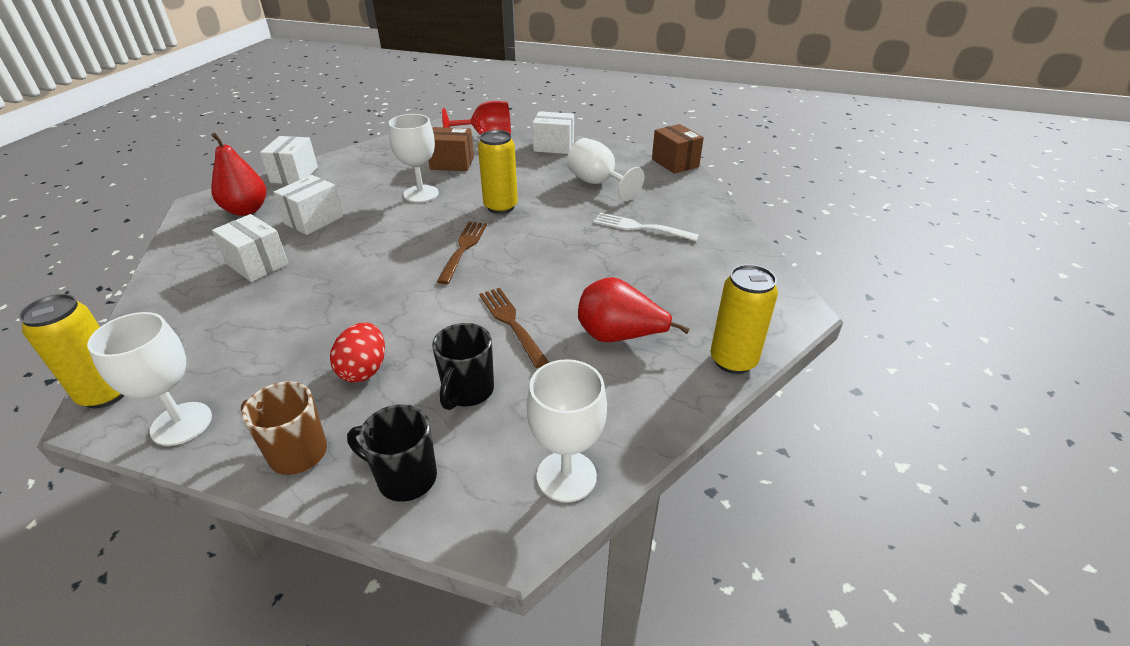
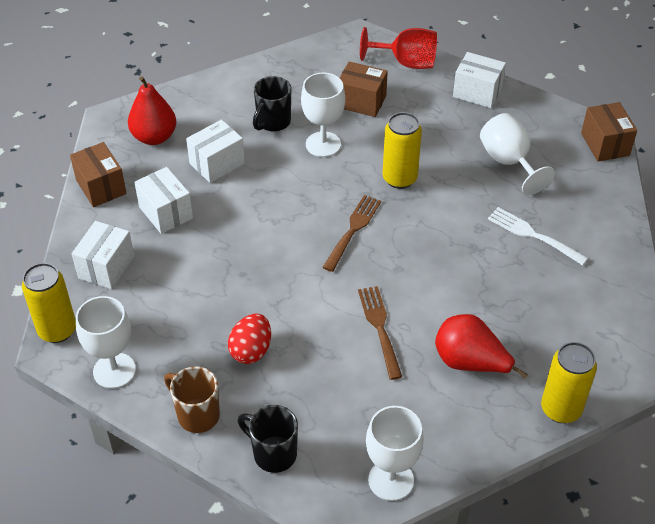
camera: 15 degrees right, 10 degrees up
(183, 254) = (101, 187): none -> brown box
(294, 175) = (199, 91): white box -> white box (106, 267)
(467, 392) = (330, 390): black mug -> black mug (273, 122)

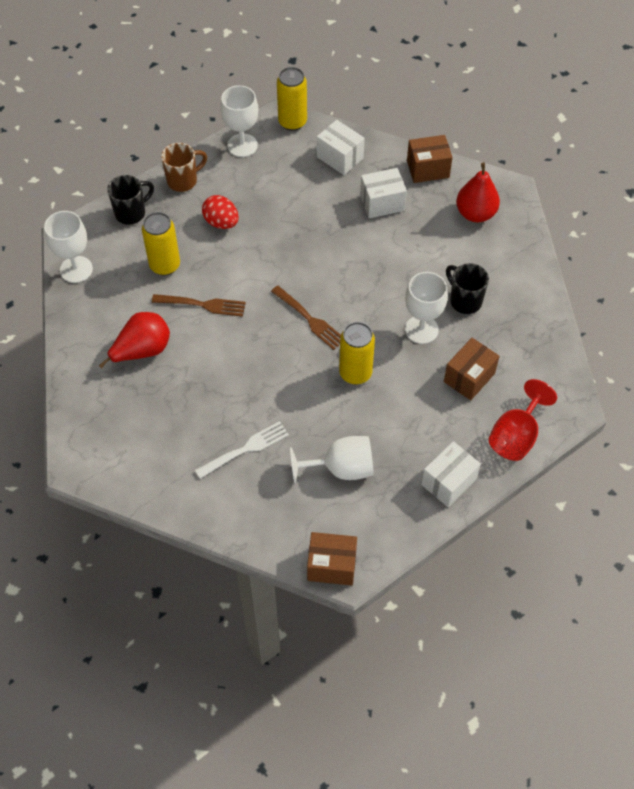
camera: 110 degrees right, 10 degrees up
(217, 163) = (426, 248): white box -> none
(561, 409) = (72, 392): yellow can -> yellow can (165, 265)

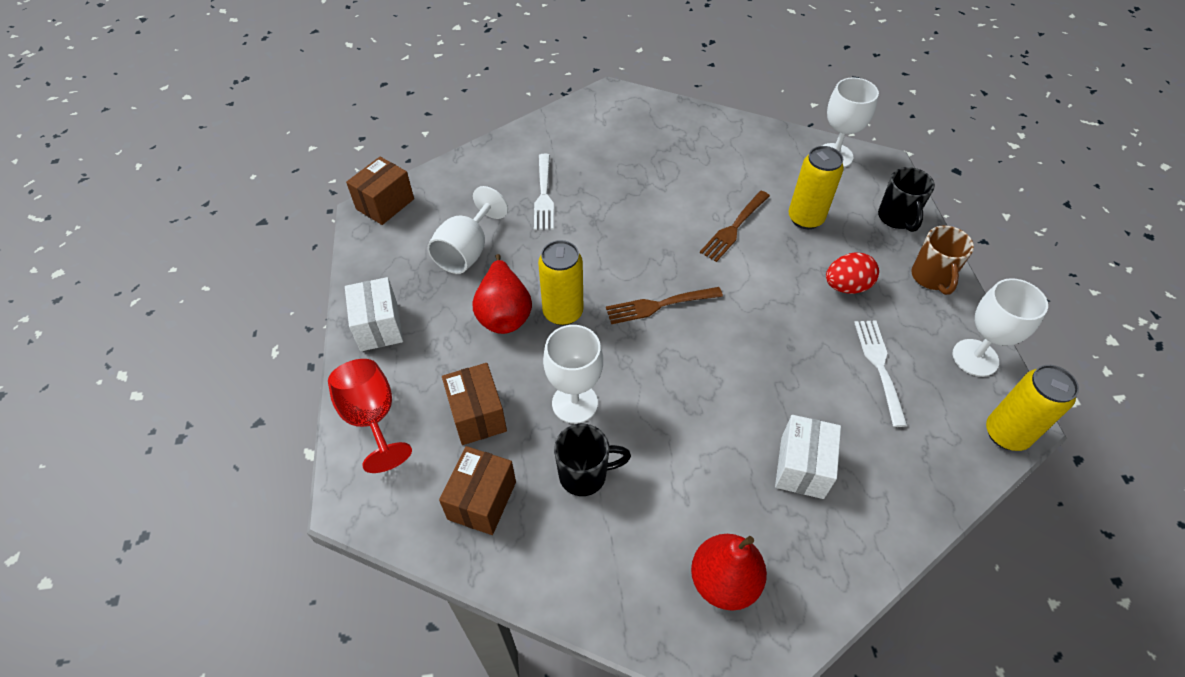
camera: 120 degrees right, 5 degrees down
(142, 350) = (704, 167): red pear -> red pear (504, 313)
(282, 187) = (880, 367): none -> white fork
(340, 157) = (912, 459): white box -> none
(428, 169) = (844, 565): brown box -> brown box (482, 500)

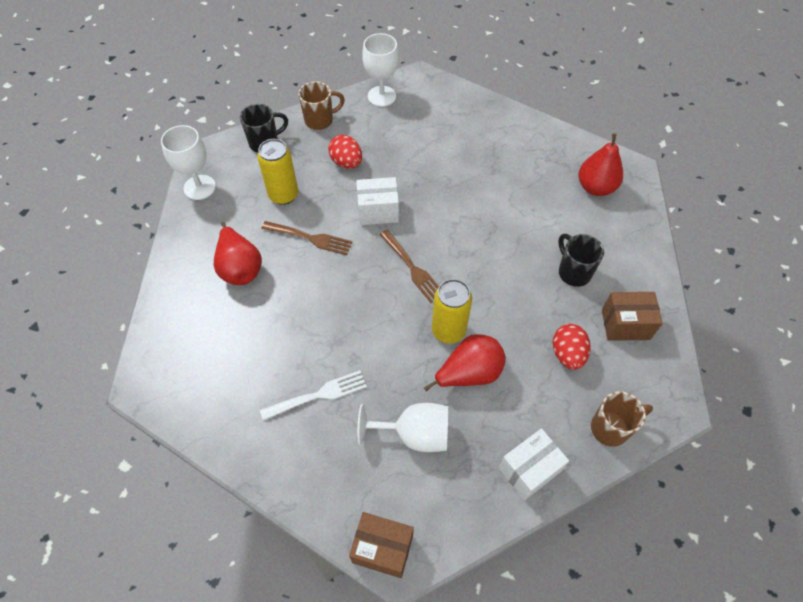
camera: 110 degrees left, 5 degrees up
(372, 418) = (611, 428): red goblet -> brown mug
(477, 415) = (567, 354): brown box -> red egg
(574, 403) = (524, 295): white goblet -> none
(713, 168) = (240, 268): none -> red pear
(802, 467) = (504, 165): white box -> white box (378, 211)
(880, 367) = (411, 138): white fork -> none
(1006, 434) = (432, 82): yellow can -> none

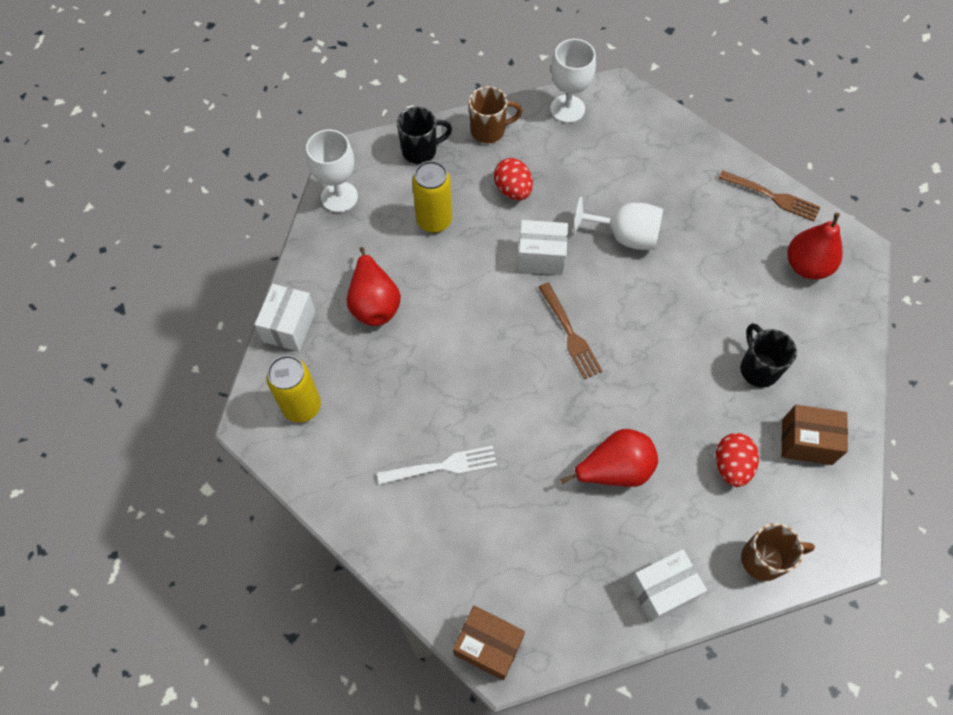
camera: 10 degrees right, 5 degrees up
(167, 298) = (289, 326): none -> white box
(309, 238) = (457, 279): brown fork -> brown fork (771, 196)
(414, 434) = (542, 528): white goblet -> white goblet (625, 236)
(448, 331) = (599, 416): yellow can -> yellow can (302, 406)

